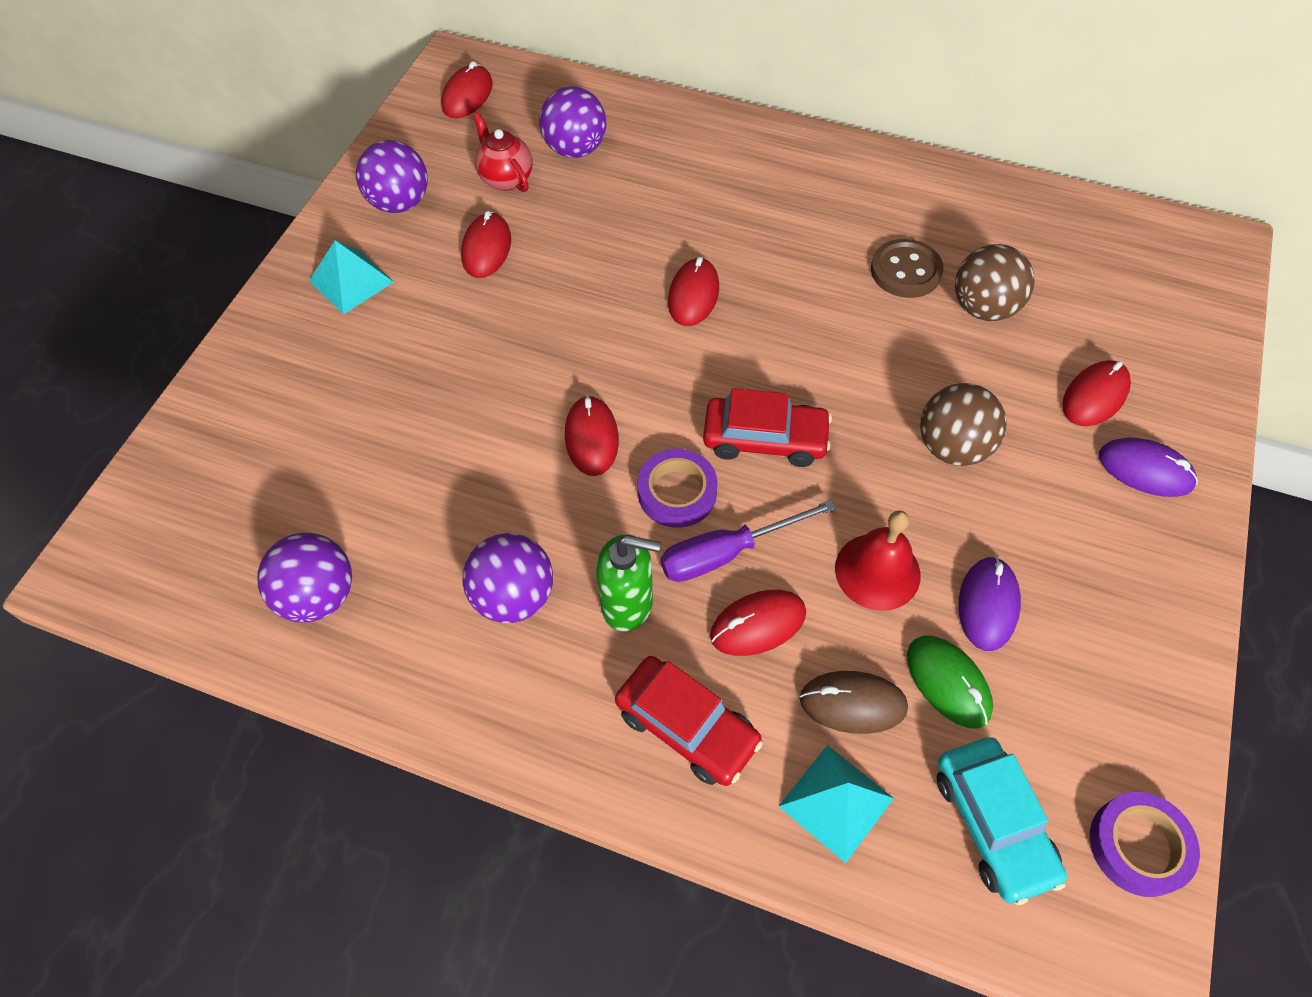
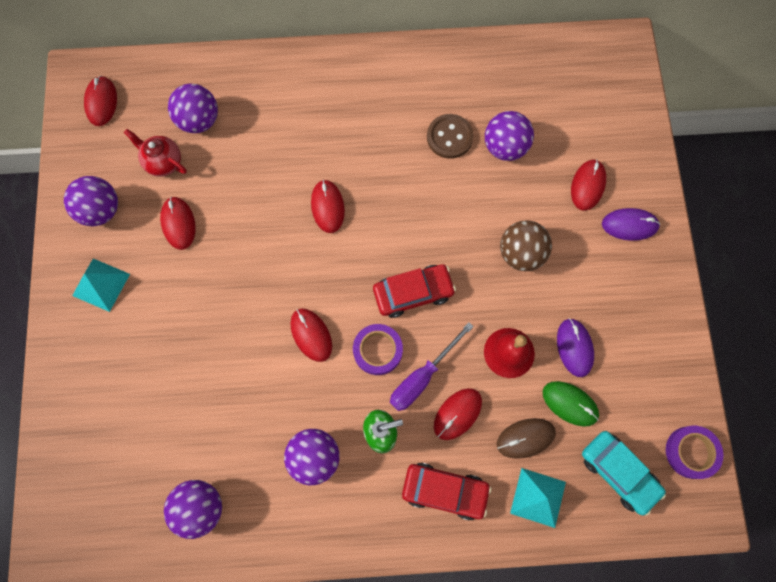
camera: 25 degrees left, 15 degrees up
(983, 308) = (505, 147): brown ball -> purple ball

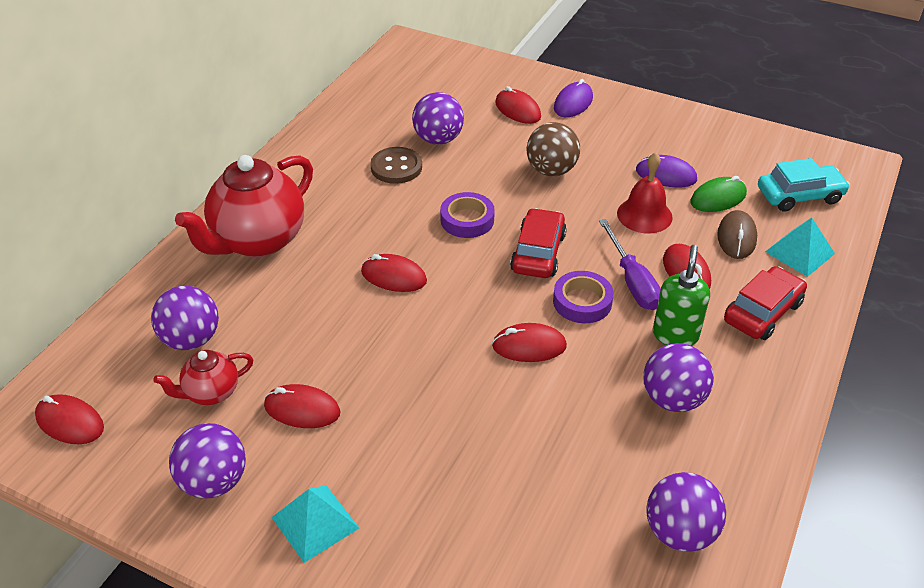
camera: 60 degrees left, 30 degrees down
(310, 97) = (258, 241): none -> red teapot
(691, 452) = (801, 150): purple tape -> purple tape (467, 220)

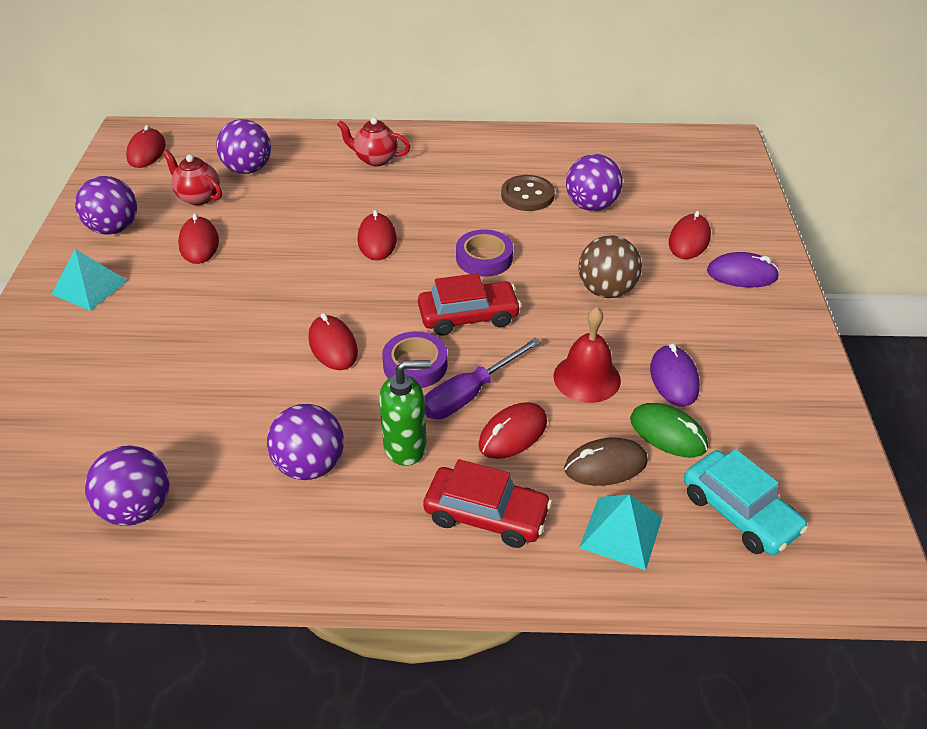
camera: 65 degrees right, 0 degrees up
(258, 241) = (375, 159): red teapot -> red teapot, size x0.50

